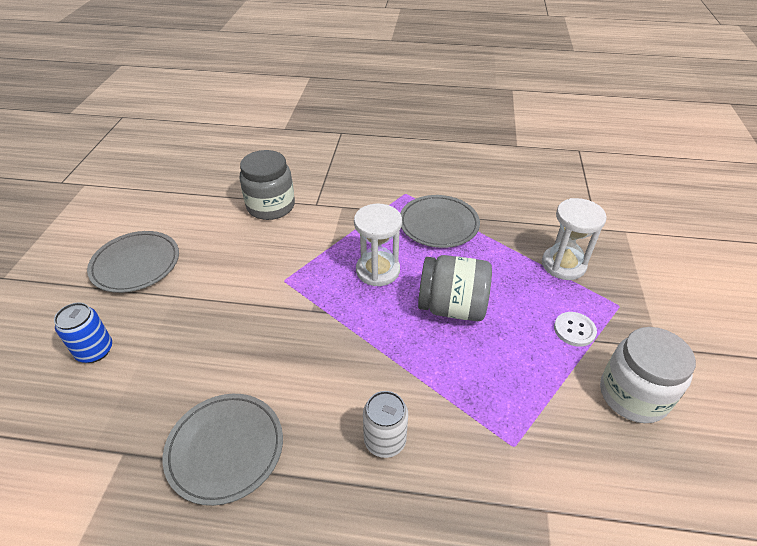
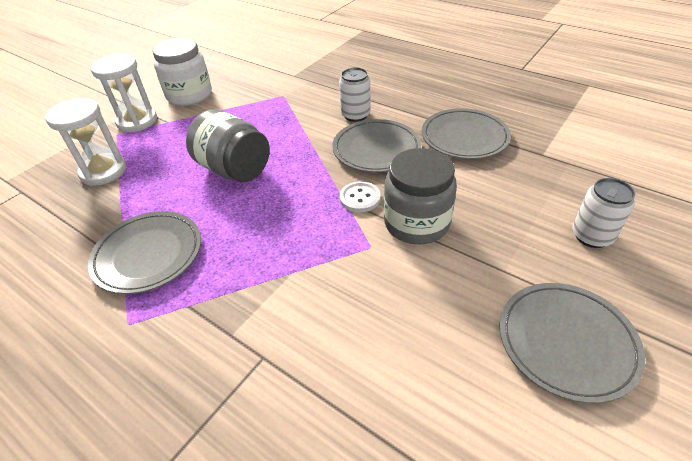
camera: 150 degrees left, 0 degrees up
(95, 351) = (591, 236): blue can -> white can
(271, 206) = (333, 385): grey jar -> grey jar (416, 223)
(327, 386) = (376, 149): none -> grey plate
(378, 270) = (266, 223): white hourglass -> white hourglass (137, 121)
(574, 330) = (170, 130): white button -> white button (360, 198)

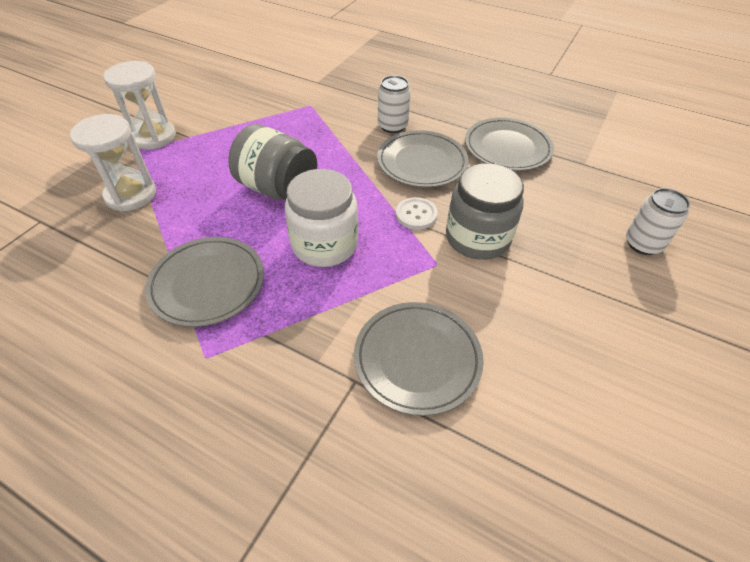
camera: 10 degrees left, 5 degrees up
(189, 95) = (205, 105): white jar -> white jar (324, 244)
(566, 342) = (636, 345): grey plate -> grey plate (417, 359)

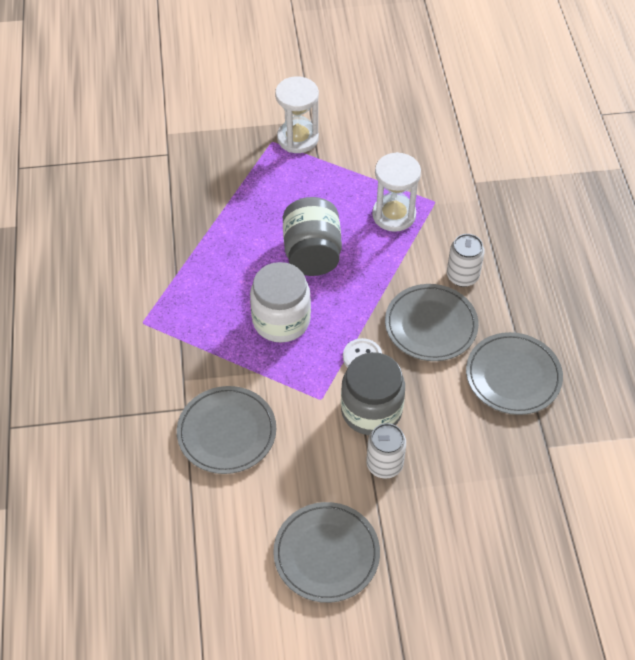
camera: 55 degrees right, 5 degrees up
(131, 195) = (230, 178): white hourglass -> white hourglass (394, 215)
(207, 284) = (193, 281): grey plate -> grey plate (326, 554)
(643, 244) = (467, 529): white can -> white can (384, 464)

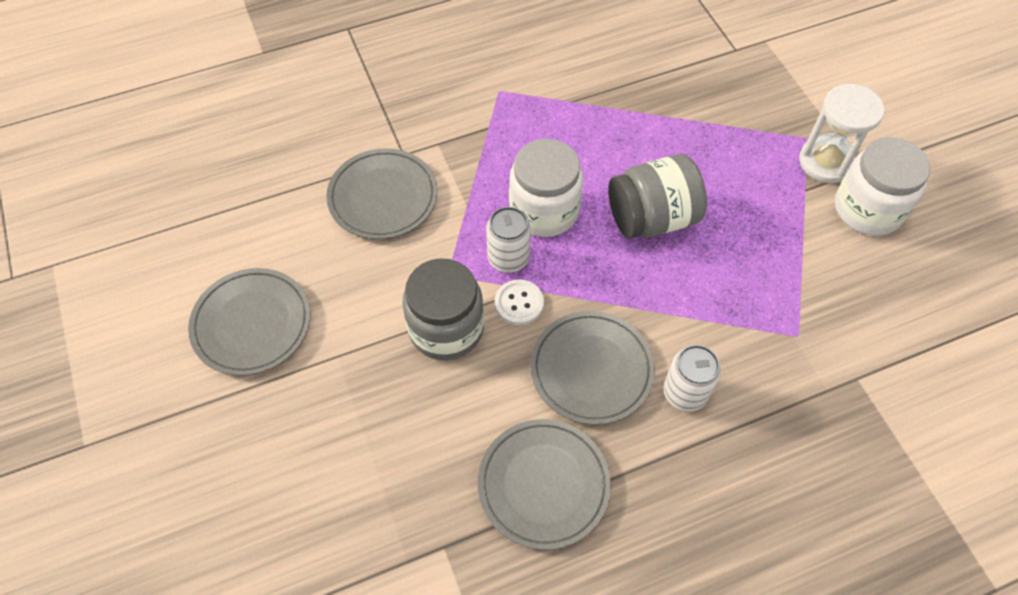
camera: 75 degrees right, 5 degrees up
(346, 130) = (867, 209): none -> white jar
(384, 464) = (376, 358): white can -> white can (508, 258)
(394, 215) = (752, 292): white hourglass -> none

